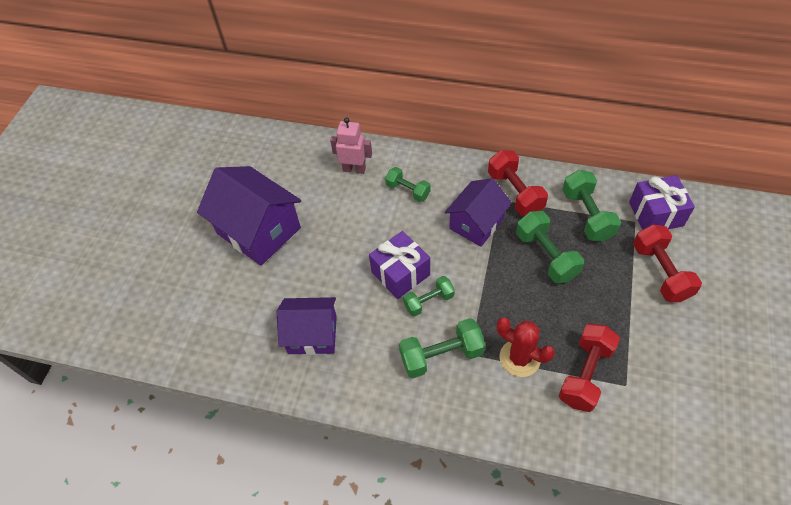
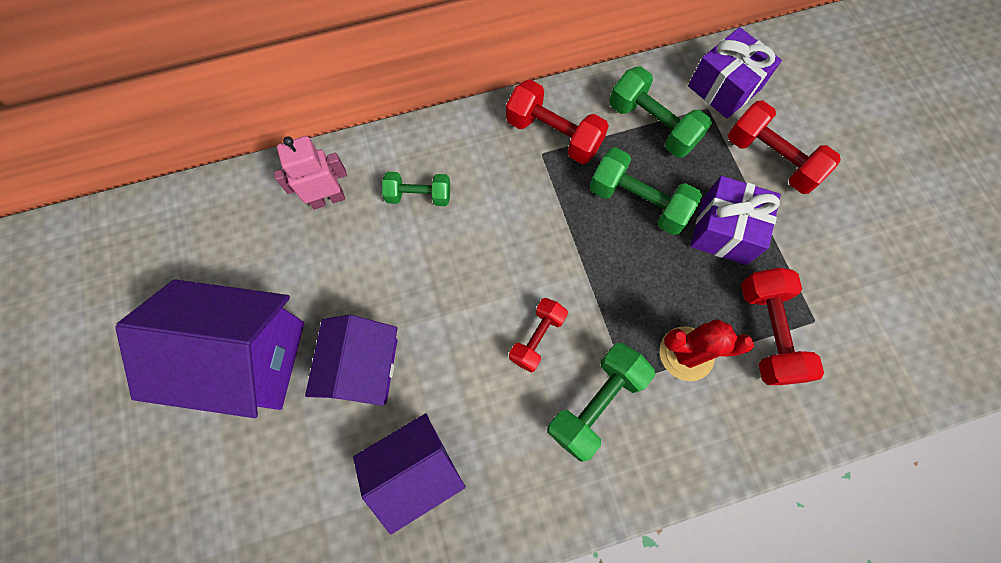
camera: 35 degrees left, 15 degrees up
(400, 273) = (479, 318): purple gift -> purple gift (724, 230)
(428, 301) = (537, 338): green dumbbell -> red dumbbell
(476, 223) = (532, 200): purple house -> purple house (363, 368)

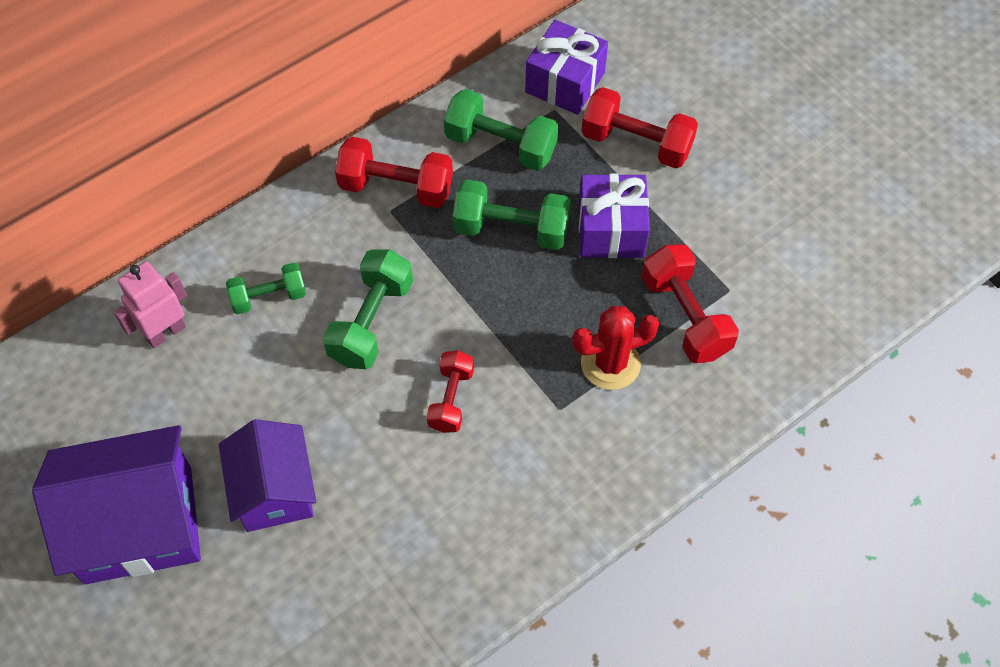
camera: 20 degrees left, 10 degrees down
(416, 470) = (369, 568): purple house -> none
(595, 403) = (534, 442): green dumbbell -> green dumbbell (371, 322)

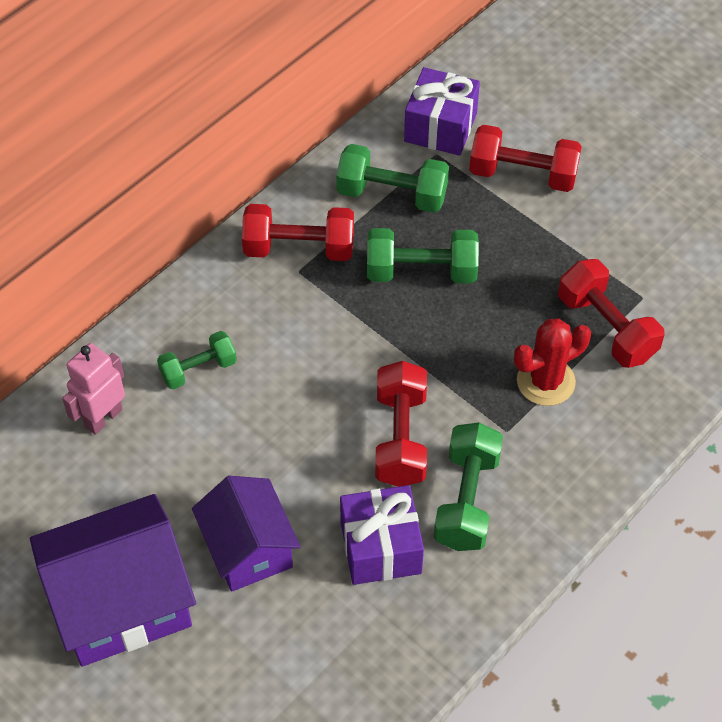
camera: 10 degrees left, 5 degrees down
(371, 322) = (305, 377): green dumbbell -> green dumbbell (466, 500)
(451, 399) = (400, 438): red dumbbell -> red dumbbell, size x1.55
(611, 230) = (517, 258): purple gift -> purple gift (380, 547)

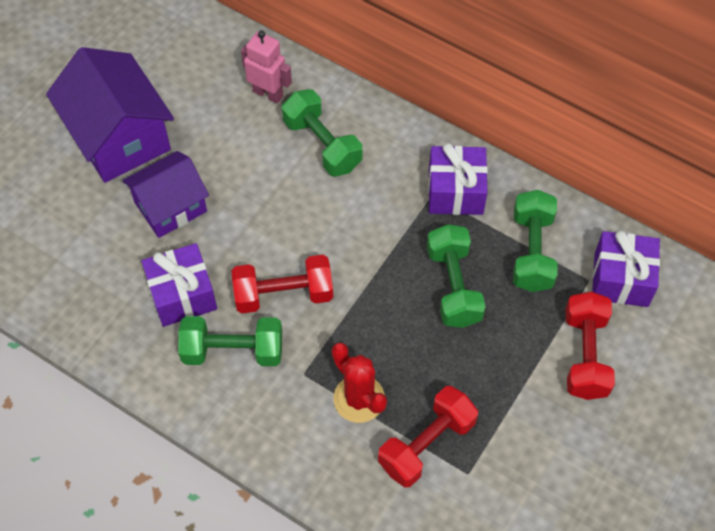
camera: 80 degrees right, 5 degrees up
(198, 369) = (322, 144): green dumbbell -> green dumbbell, size x1.55
(299, 248) = (455, 191): red dumbbell -> purple gift

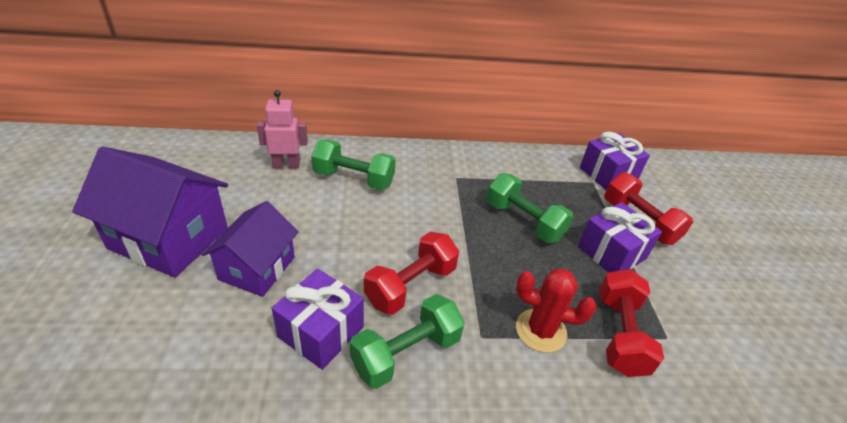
camera: 40 degrees left, 20 degrees down
(455, 191) = (469, 170): purple gift -> purple gift (611, 252)
(532, 251) = (547, 182): green dumbbell -> none

